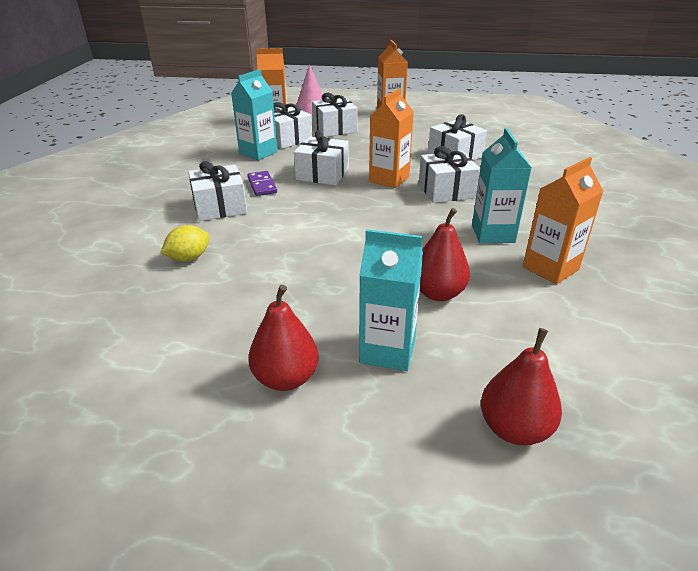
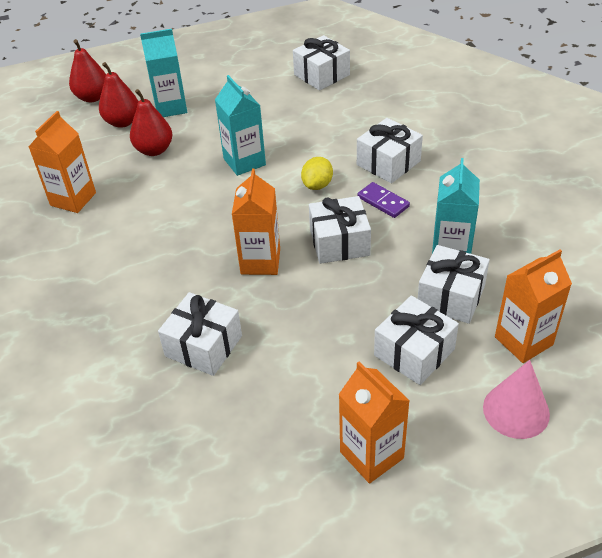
camera: 155 degrees right, 10 degrees up
(189, 258) = (350, 114): yellow lemon -> yellow lemon (317, 185)
(286, 378) = (217, 79): red pear -> red pear (122, 122)
(446, 191) = (188, 265): white gift -> white gift (321, 75)
(493, 233) = (125, 220): turquoise carton -> turquoise carton (244, 162)

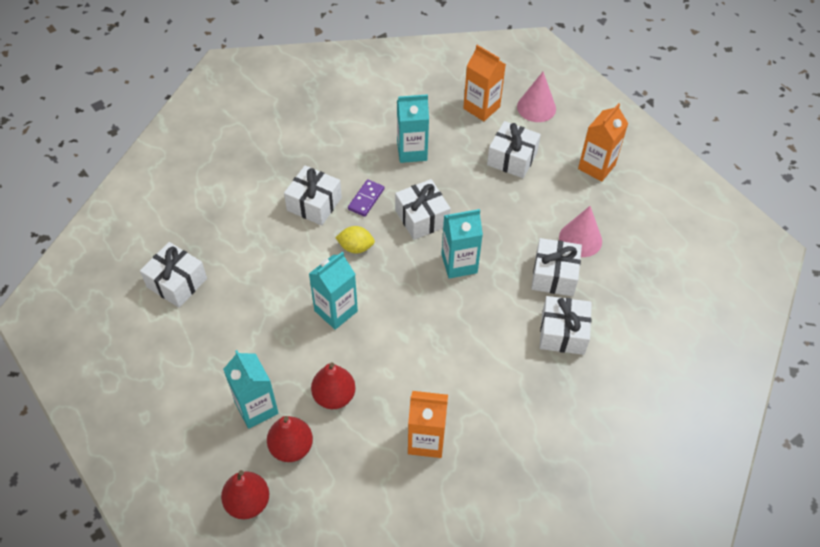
camera: 110 degrees left, 10 degrees up
(246, 391) = (580, 239): none -> pink cone
(260, 261) = (459, 264): orange carton -> turquoise carton
(451, 296) = (456, 146): white gift -> white gift (563, 333)

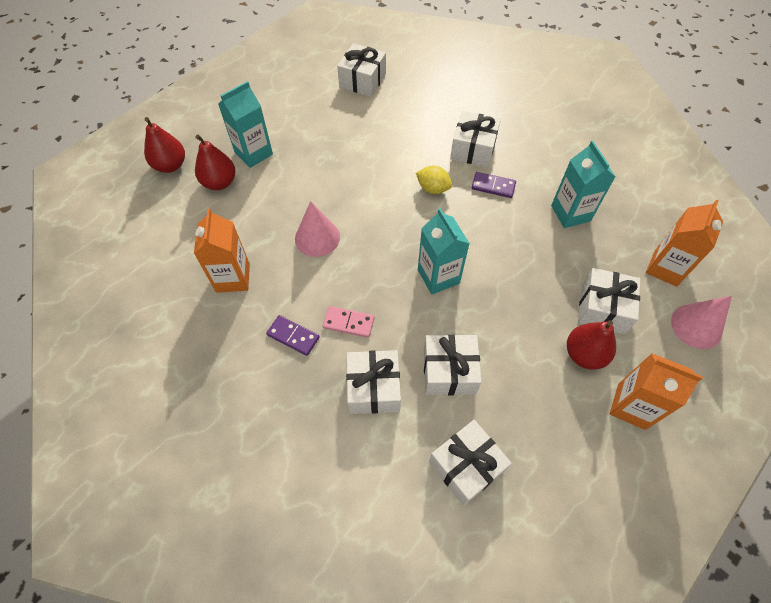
camera: 80 degrees right, 5 degrees up
(334, 396) = (271, 202): red pear -> red pear (584, 354)
(336, 311) = (358, 187): turquoise carton -> none
(356, 247) = (433, 188): yellow lemon -> yellow lemon turned 60 degrees counterclockwise
(422, 218) = (486, 235): white gift -> white gift (466, 466)
(496, 343) = (348, 323): none -> pink domino
(503, 391) = (293, 336): none -> purple domino
(580, 239) = (509, 396): pink cone -> pink cone (317, 238)

